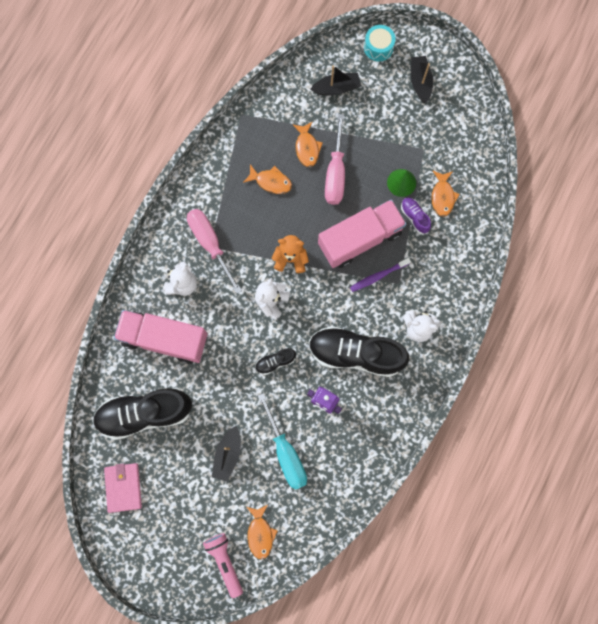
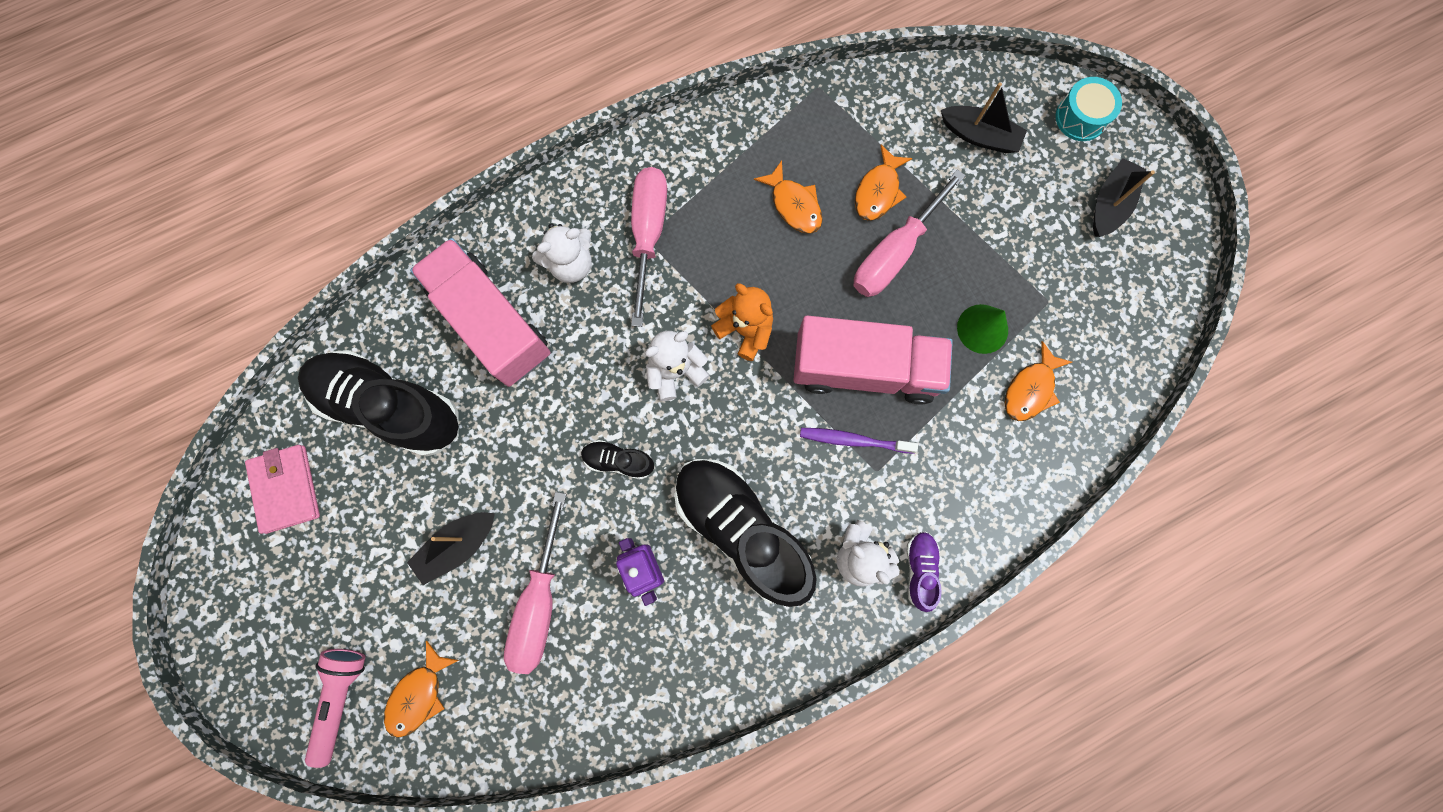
camera: 35 degrees right, 0 degrees up
(123, 487) = (286, 489): pink wallet -> pink wallet turned 45 degrees counterclockwise
(286, 452) = (539, 602): turquoise screwdriver -> pink screwdriver
(414, 217) = (967, 391): purple shoe -> purple shoe (920, 569)

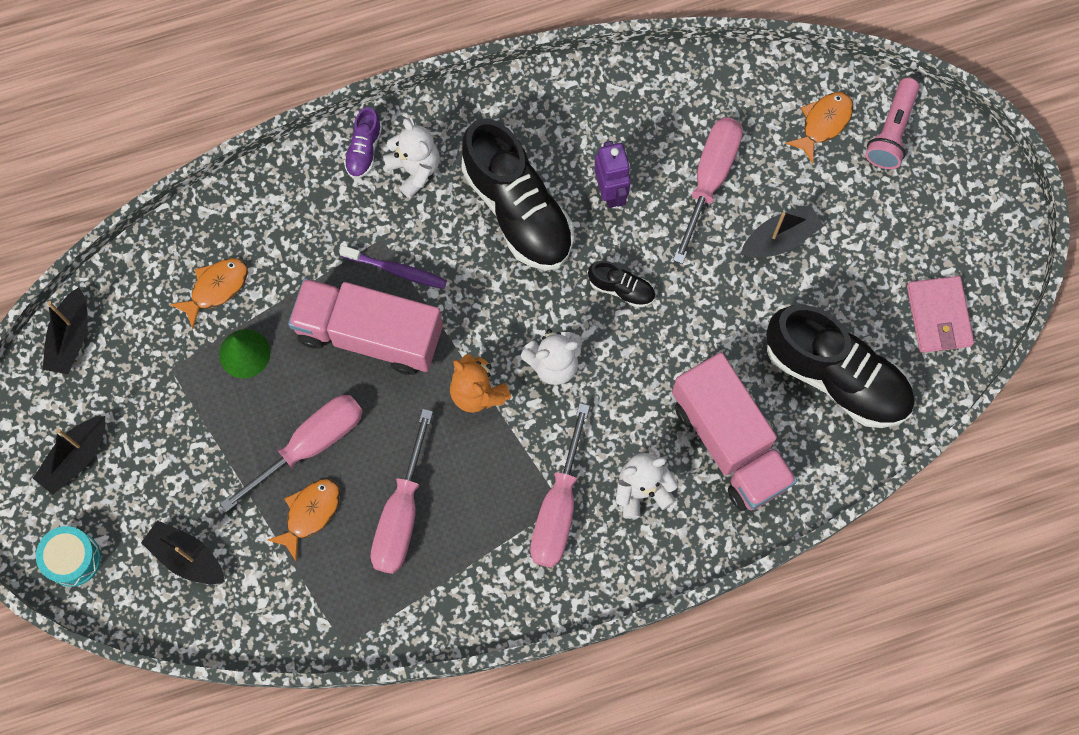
camera: 170 degrees left, 5 degrees down
(794, 205) = (401, 514): orange fish -> pink screwdriver
(1156, 314) = (71, 338): none -> black boat

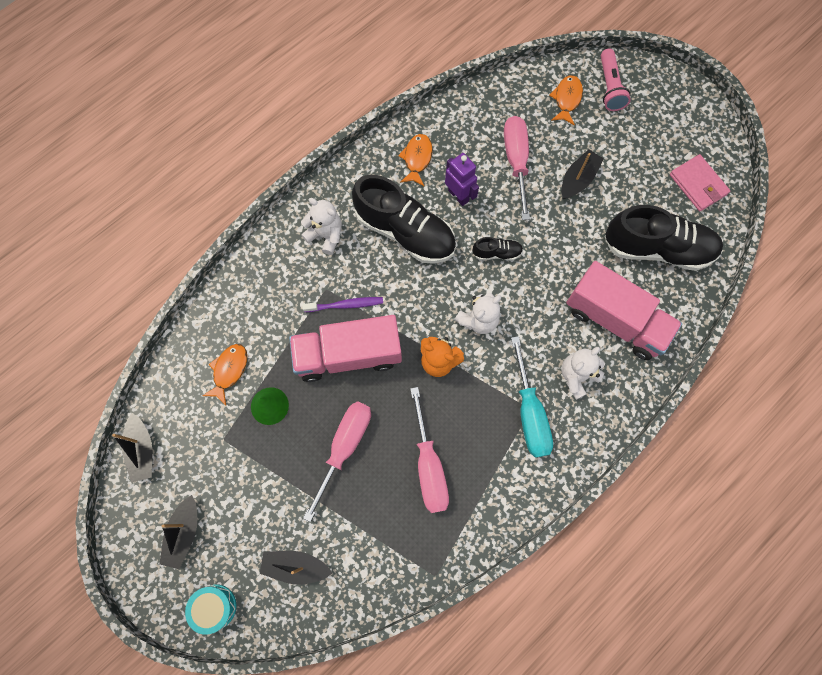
camera: 25 degrees left, 0 degrees up
(310, 513) = (367, 494): orange fish -> orange fish (417, 159)
(364, 150) = (286, 237): purple shoe -> none
(558, 508) = (529, 413): pink screwdriver -> turquoise screwdriver

